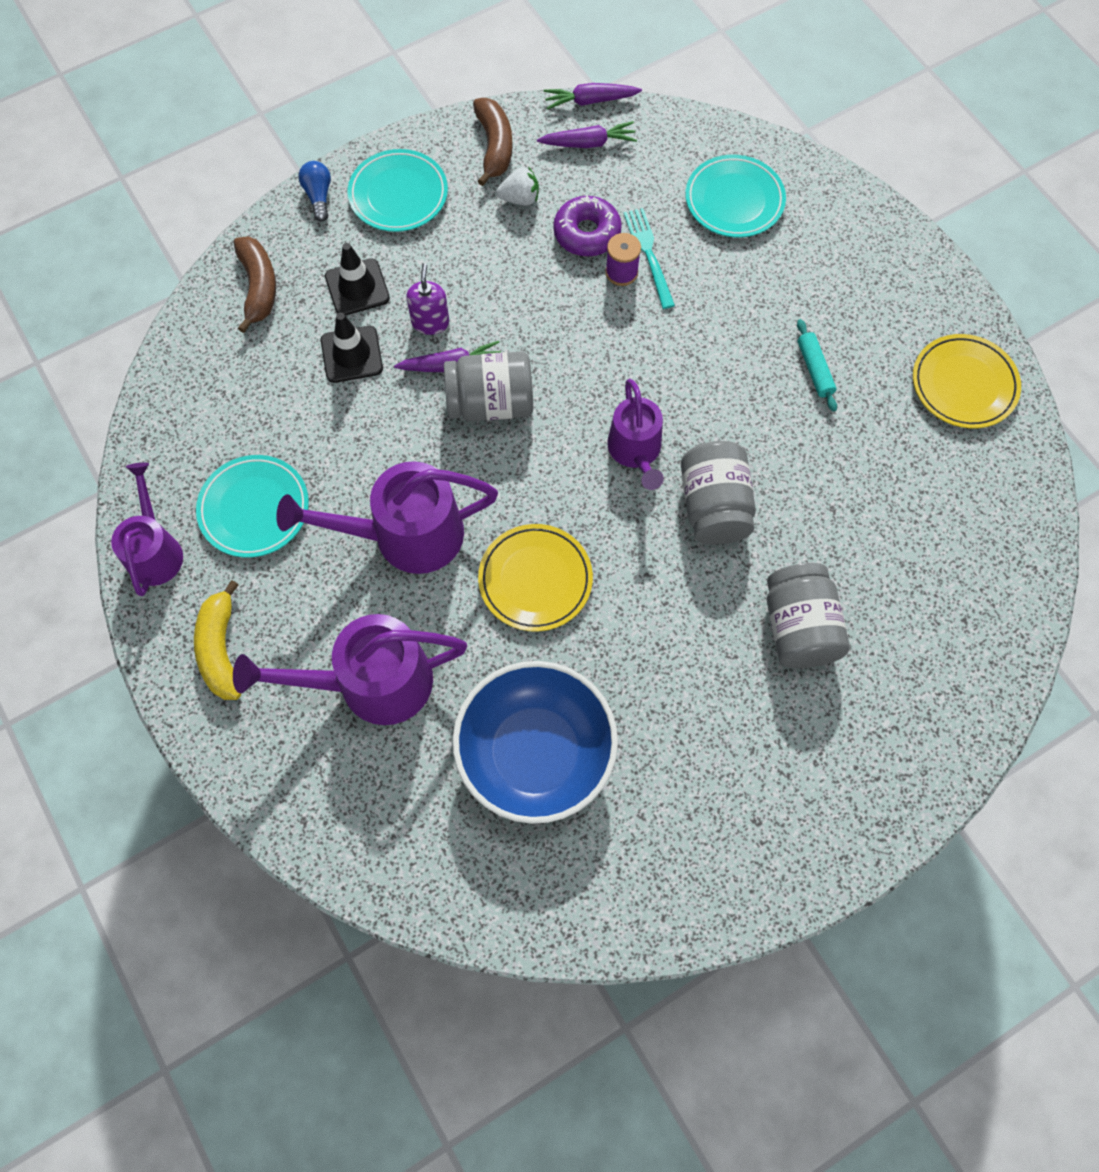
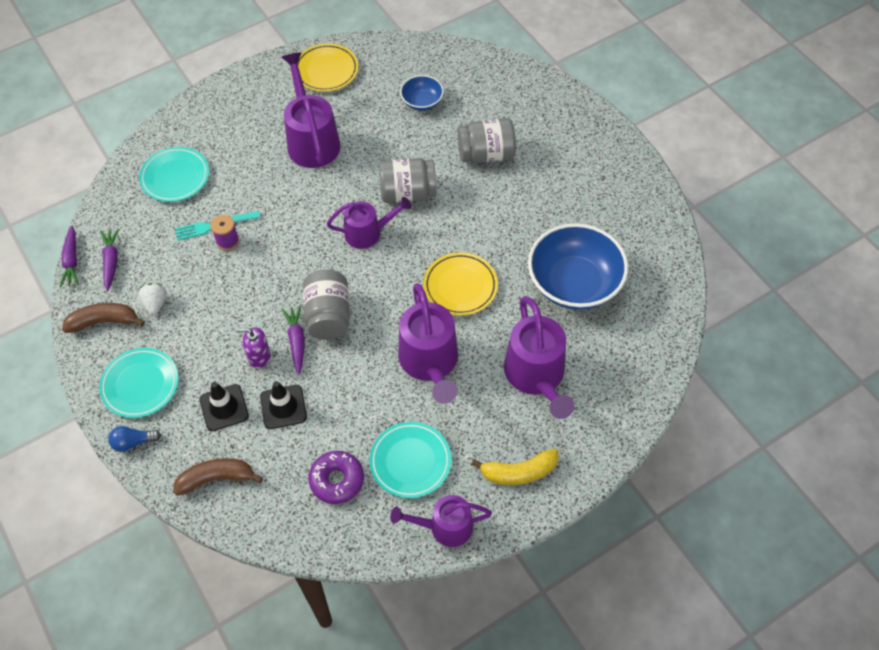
camera: 90 degrees left, 10 degrees down
(587, 233) = (192, 261): purple donut -> purple donut (337, 480)
(814, 369) = (311, 140): turquoise rolling pin -> purple watering can
(908, 529) = (422, 102): none -> blue bowl

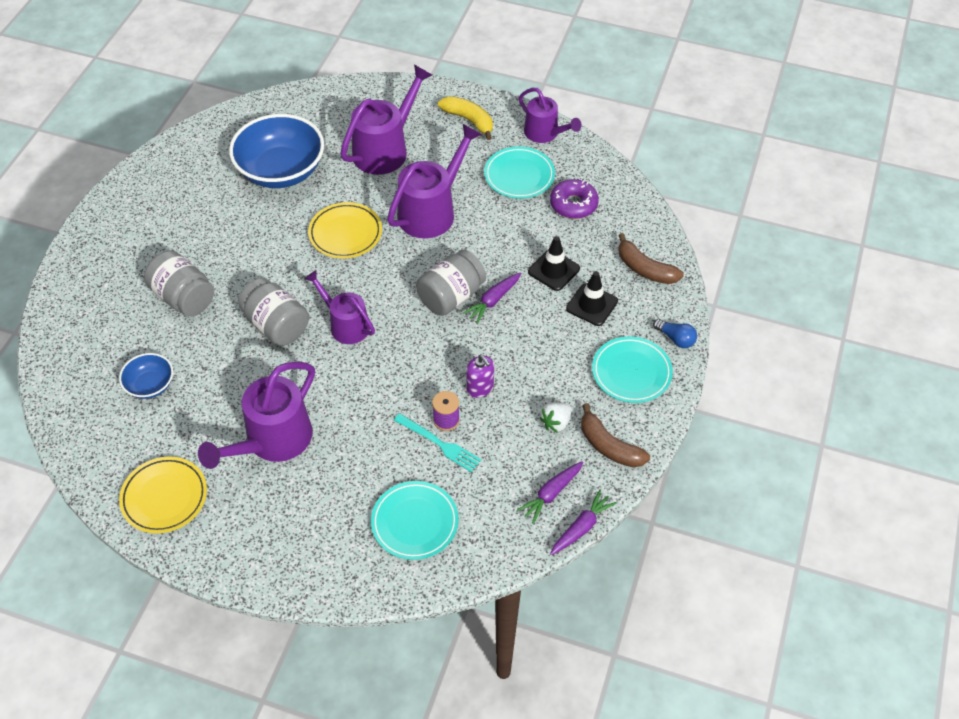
camera: 130 degrees left, 5 degrees down
(259, 356) = (530, 314): purple soap dispenser -> purple soap dispenser (480, 387)

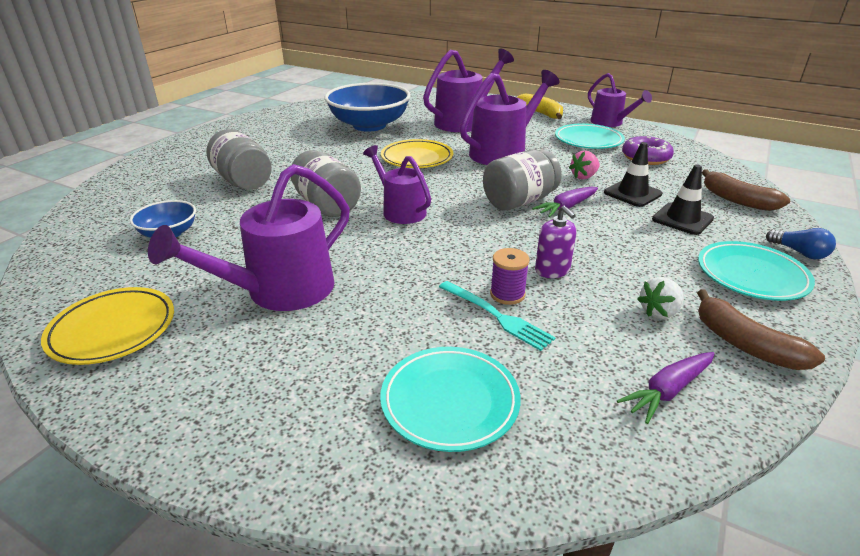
camera: 10 degrees right, 20 degrees down
(511, 247) = (584, 177): none -> pink strawberry
(581, 527) = (731, 444): purple carrot -> none

